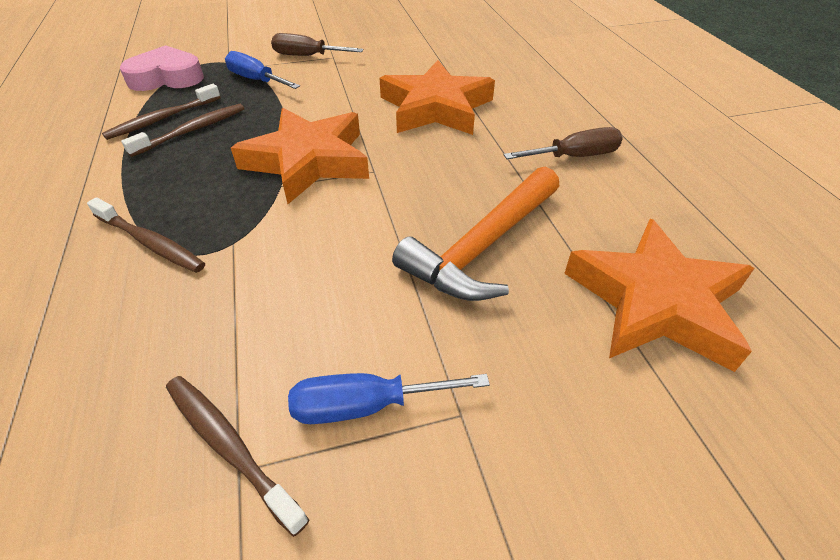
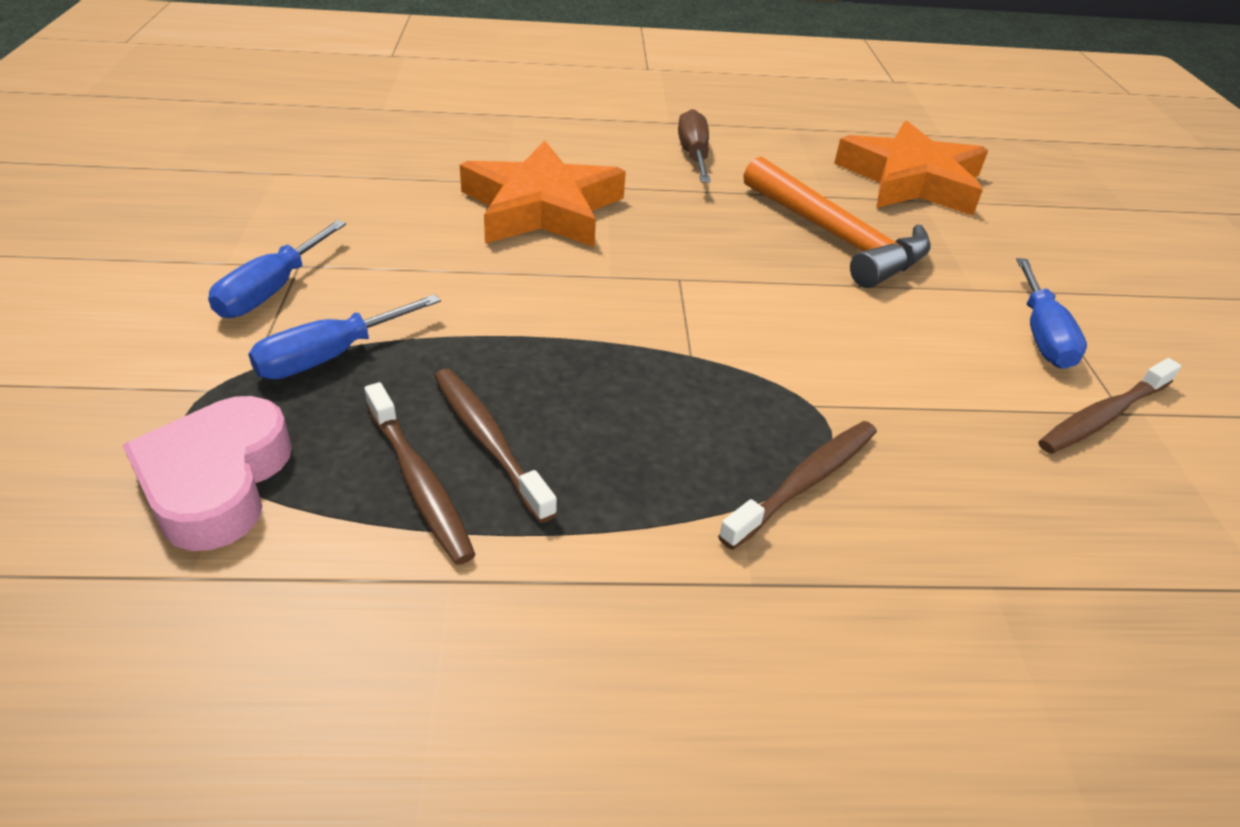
camera: 80 degrees left, 5 degrees down
(307, 56) = (272, 290): brown screwdriver -> blue screwdriver
(308, 161) = (639, 326): orange star -> none

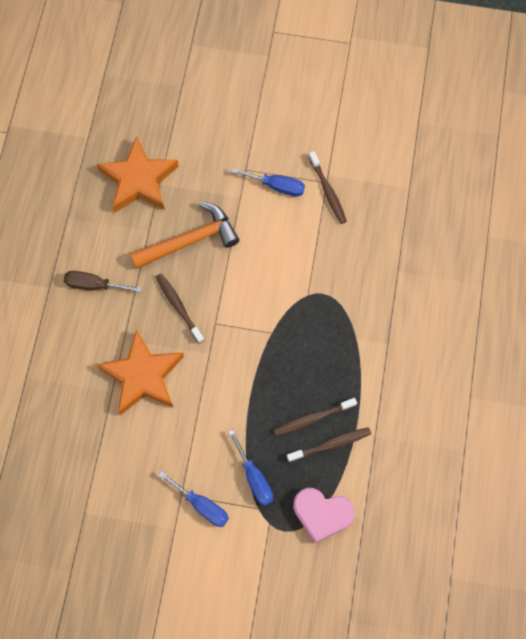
camera: 75 degrees left, 30 degrees up
(805, 482) = (347, 312): brown toothbrush -> brown toothbrush (178, 307)

